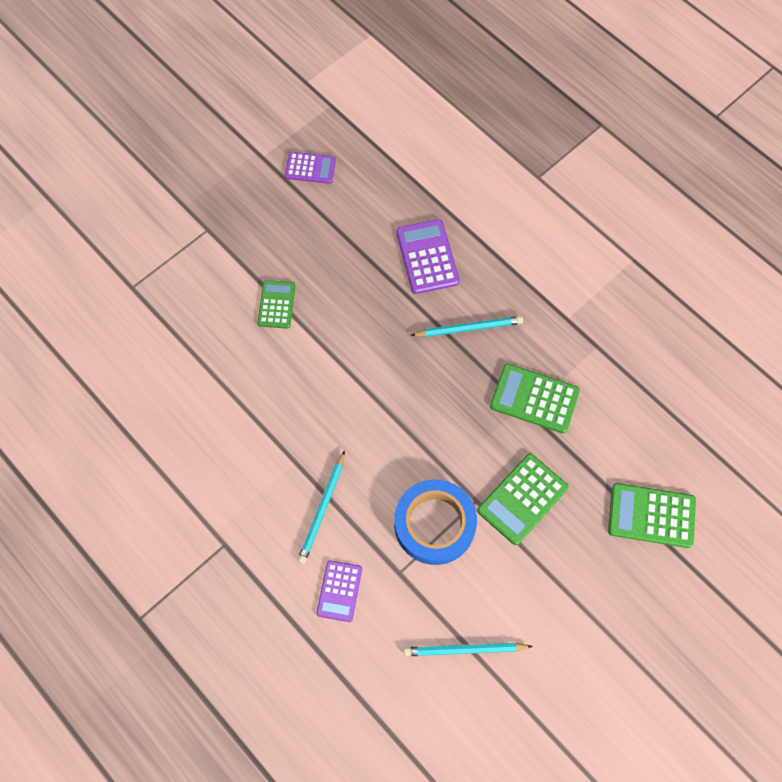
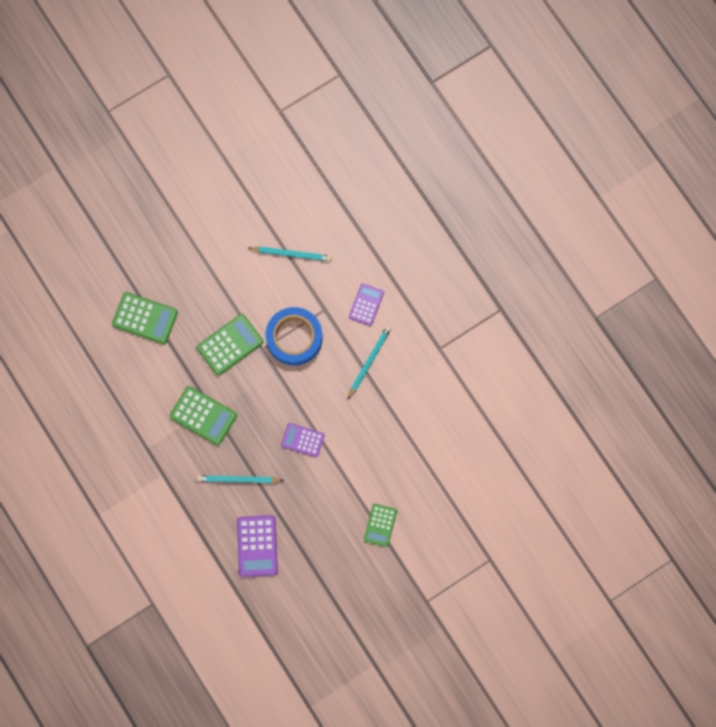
camera: 170 degrees left, 10 degrees up
(310, 168) = (336, 646): purple calculator -> purple calculator (302, 440)

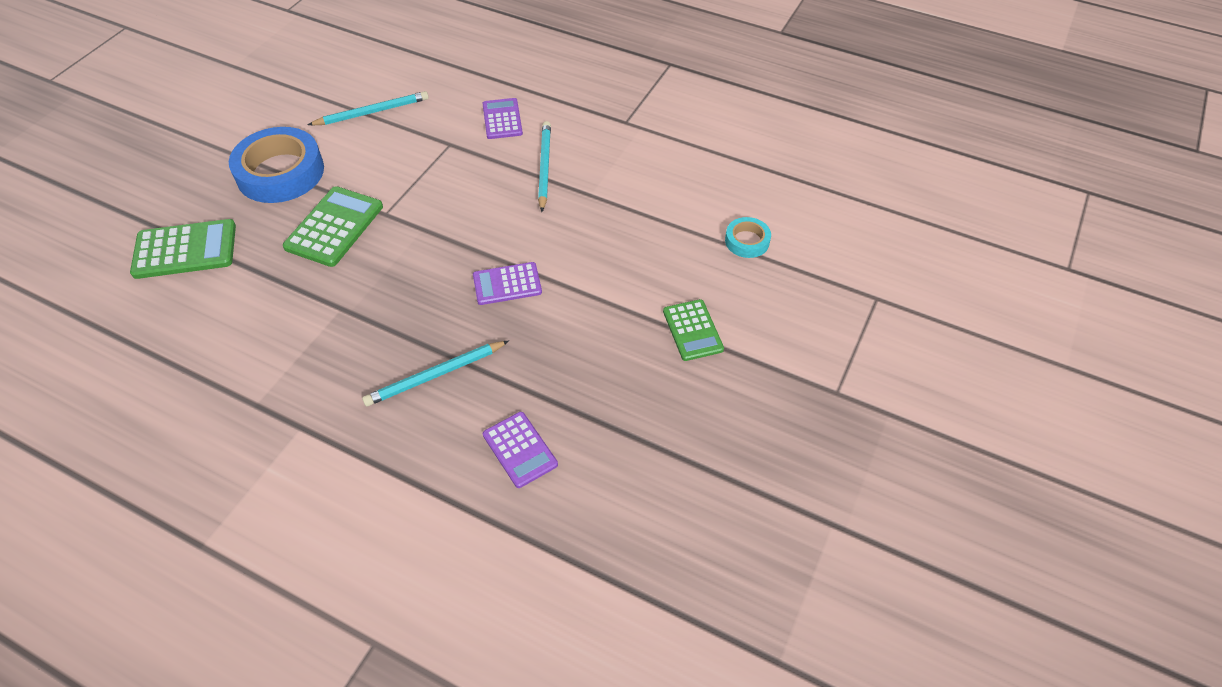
camera: 30 degrees left, 25 degrees down
(203, 415) = (334, 321): green calculator -> none
(257, 546) = (520, 449): purple calculator -> purple calculator, size x0.66
(294, 337) = (425, 184): blue tape -> blue tape (280, 172)
(448, 483) = (747, 241): none -> turquoise tape

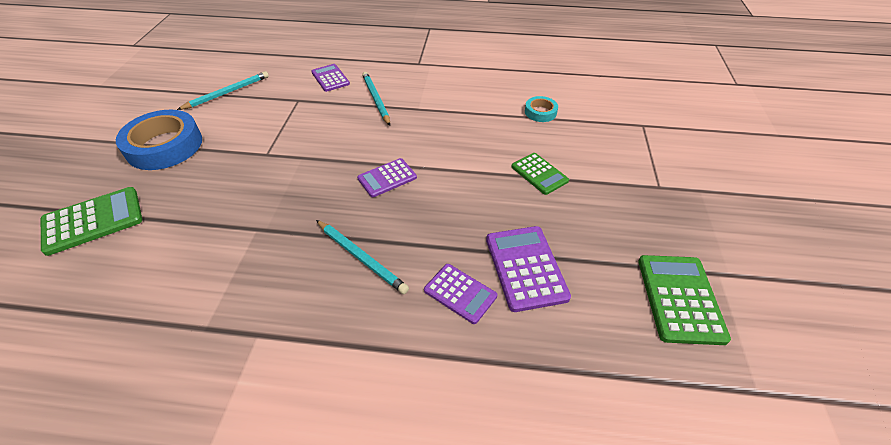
camera: 20 degrees left, 5 degrees down
(334, 227) = (226, 172): green calculator -> green calculator (680, 298)
(435, 375) = (361, 257): turquoise pencil -> turquoise pencil turned 90 degrees counterclockwise
(607, 444) = (525, 267): none -> purple calculator

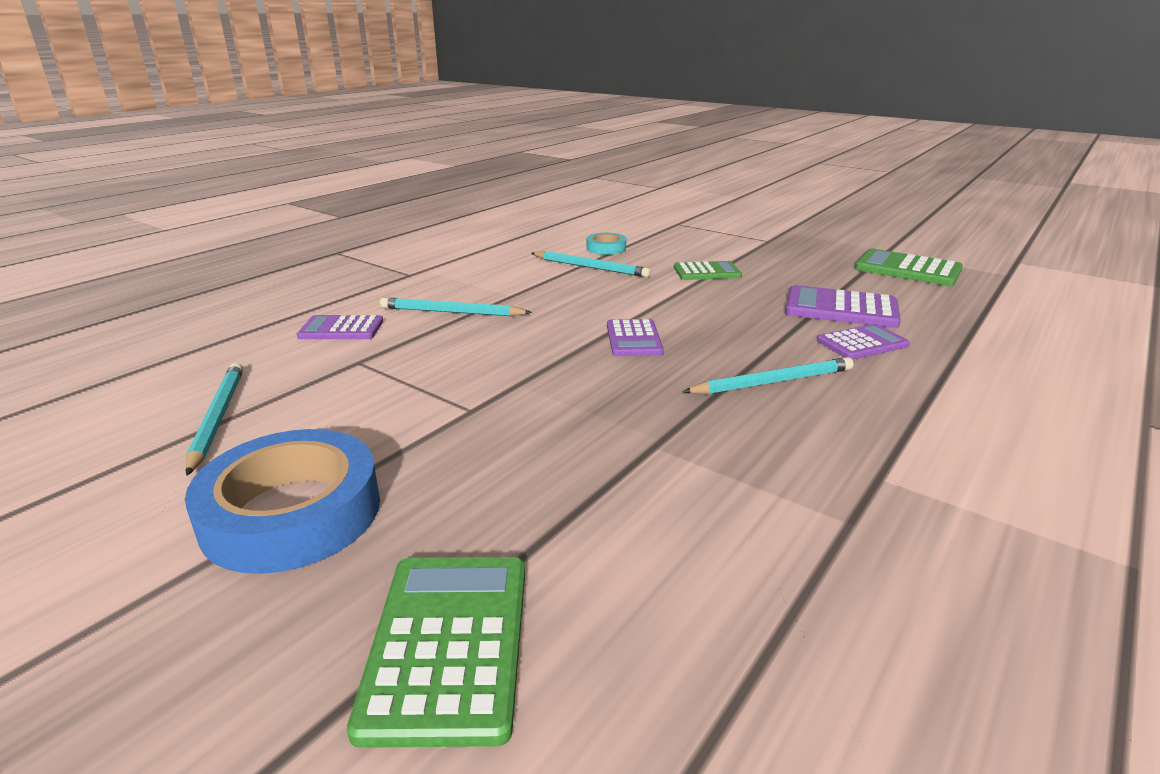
camera: 60 degrees left, 20 degrees down
(494, 119) = (591, 267): none -> turquoise pencil

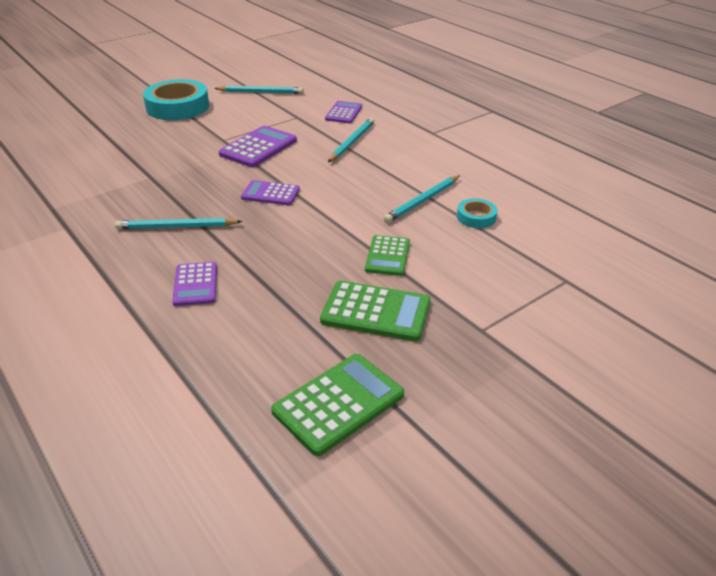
camera: 105 degrees right, 10 degrees up
(292, 513) = (177, 107): blue tape -> turquoise tape
(448, 644) = (88, 127): green calculator -> green calculator (376, 311)
(772, 381) = (176, 227): turquoise pencil -> turquoise pencil turned 90 degrees clockwise
(841, 308) = (262, 301): purple calculator -> purple calculator (258, 147)

